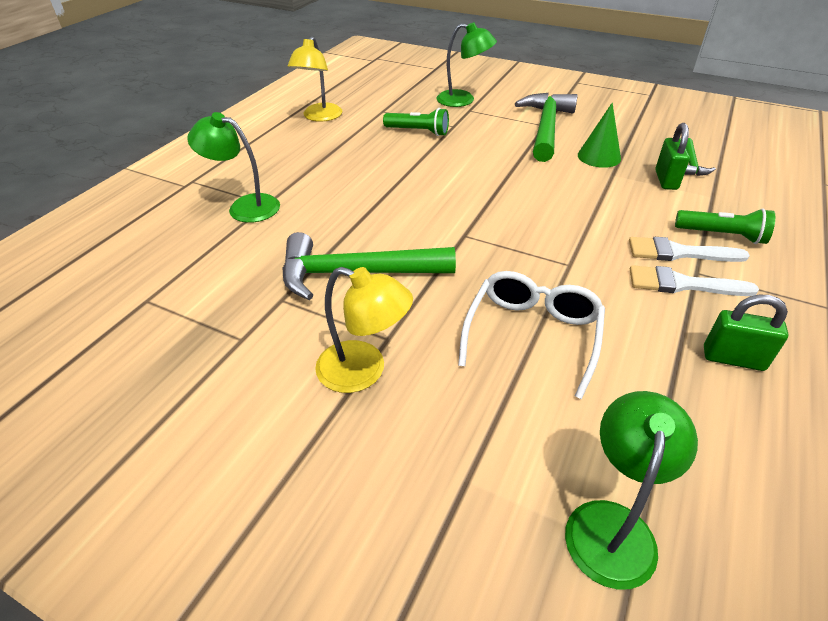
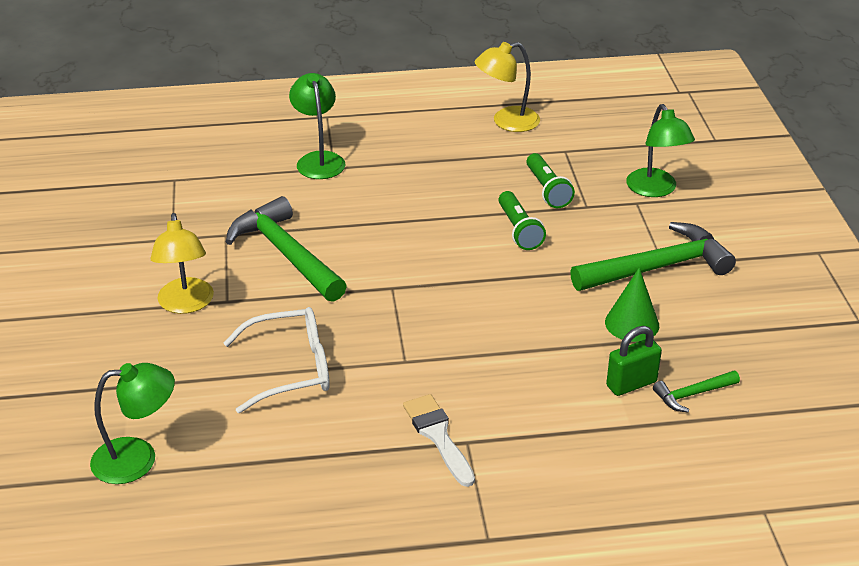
camera: 55 degrees right, 5 degrees down
(678, 252) = (490, 423): white brush -> none
(721, 235) = (552, 446): green flashlight -> green flashlight (519, 230)
(733, 358) = (355, 486): green padlock -> none

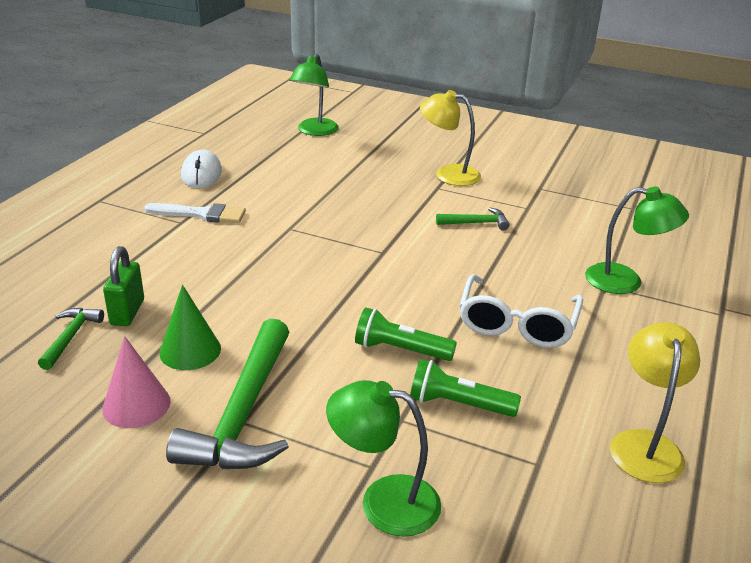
camera: 120 degrees right, 5 degrees down
(286, 254) = (476, 223): green hammer -> green hammer, size x0.48
(291, 369) = (334, 188): white glasses -> white glasses (517, 324)
(347, 493) = (201, 173): none -> white mouse
(708, 316) = (136, 405): none -> pink cone

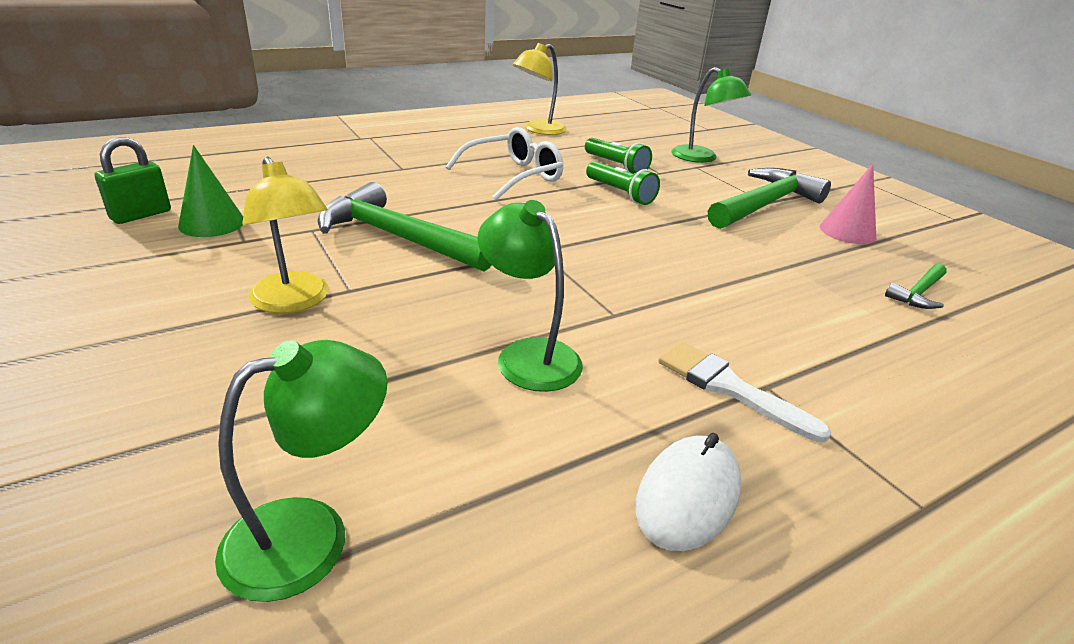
camera: 145 degrees left, 0 degrees up
(127, 312) = (857, 294): green padlock -> green padlock (141, 215)
(190, 350) = (795, 246): green cone -> green cone (212, 223)
(476, 223) = (397, 237): green hammer -> green hammer, size x2.08
(625, 281) = (382, 164): green lamp -> green lamp (528, 355)

